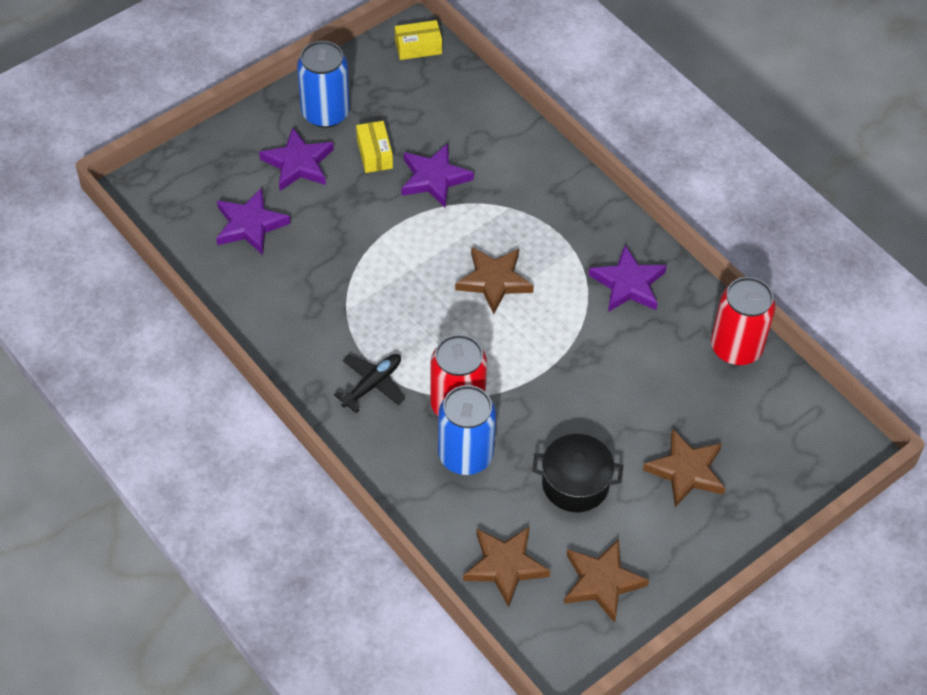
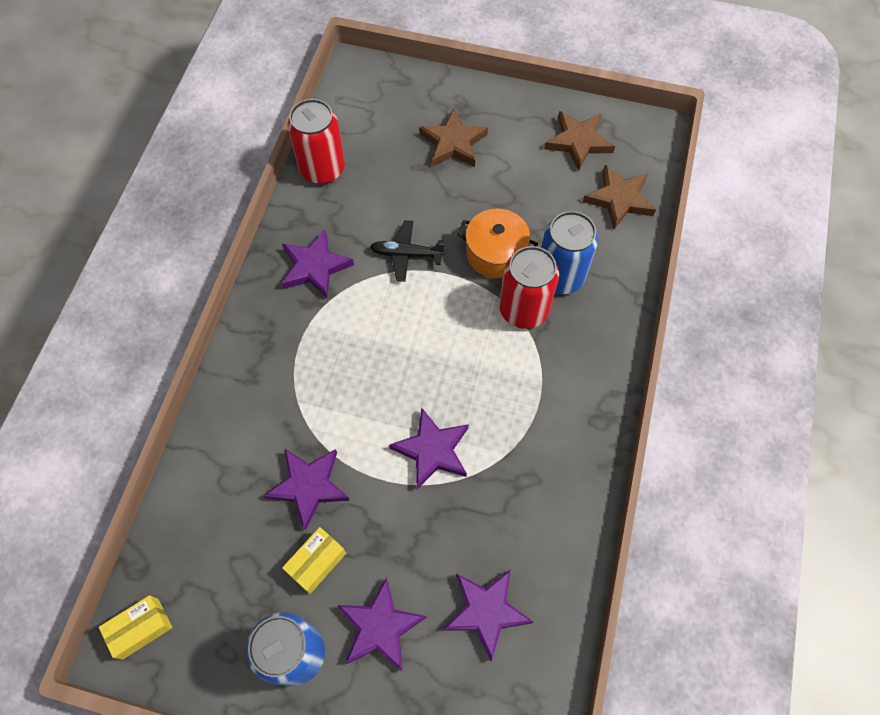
camera: 125 degrees left, 10 degrees up
(372, 384) = (558, 380): black plane -> black plane (406, 254)
(392, 265) = (432, 450): none -> purple star
(418, 47) = (140, 628): yellow box -> yellow box turned 75 degrees counterclockwise
(494, 281) = (386, 361): brown star -> none
(531, 422) = (495, 253): none -> orange pot
(575, 484) = (521, 197): black pot -> none

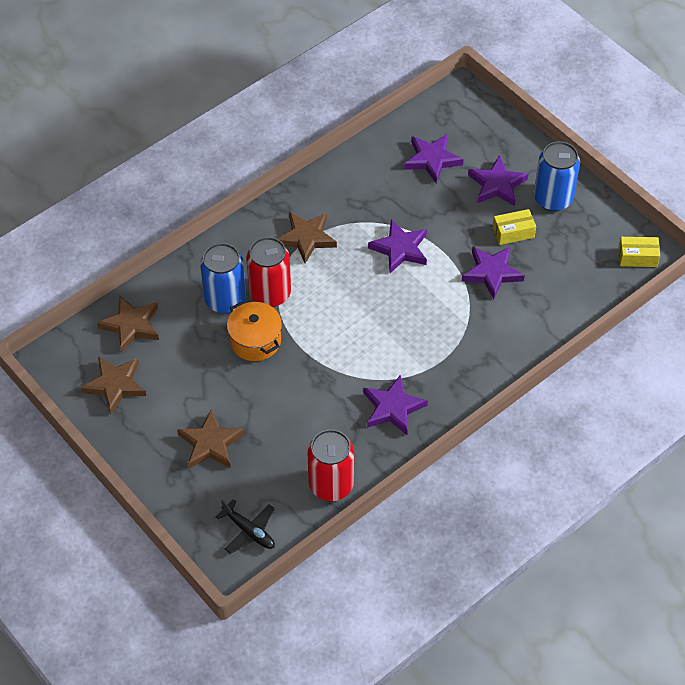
camera: 145 degrees left, 10 degrees down
(406, 254) = (319, 378): black plane -> black plane (249, 531)
(542, 397) = (306, 238): none -> brown star

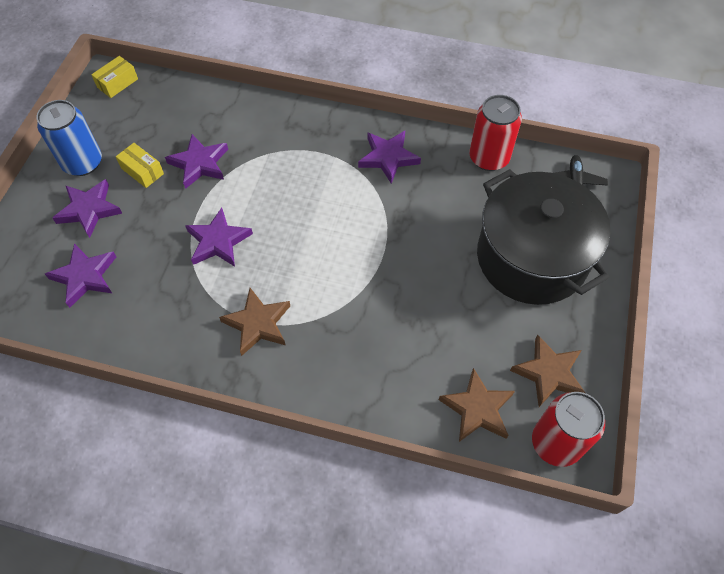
camera: 125 degrees left, 5 degrees up
(210, 443) = (531, 257): brown star -> black pot
(225, 300) = (382, 345): blue can -> none
(255, 340) = (406, 291): orange pot -> none
(270, 294) = (346, 312): red can -> red can (556, 443)
(637, 257) = (117, 83): yellow box -> yellow box turned 75 degrees clockwise

